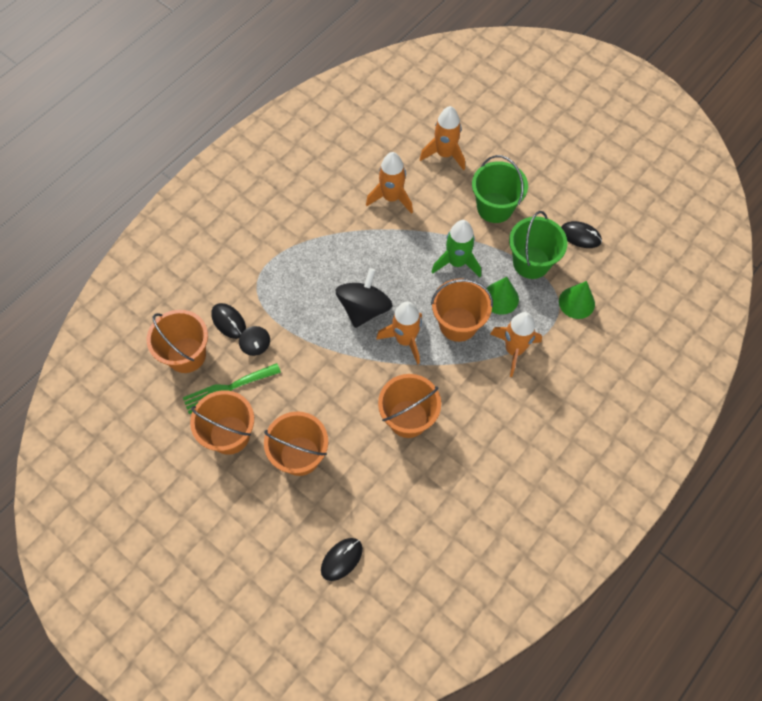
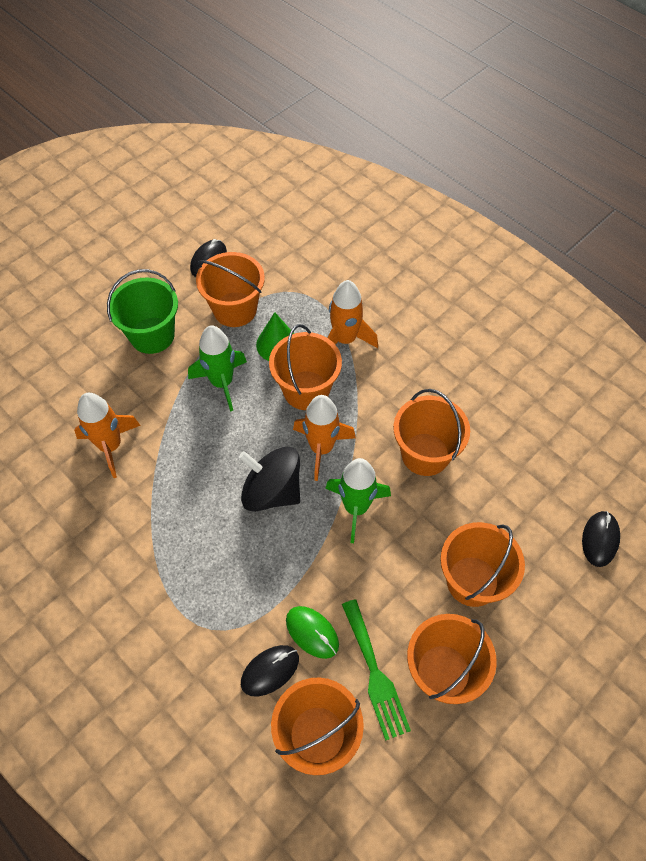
camera: 85 degrees left, 5 degrees down
(256, 346) = (312, 632): black spinning top -> green mouse
(341, 559) = (600, 539): black mouse -> black mouse turned 60 degrees clockwise
(355, 368) = (356, 508): none -> green rocket
(445, 154) = (58, 379): orange rocket -> none
(531, 262) = (235, 309): green bucket -> orange bucket
(576, 302) = (292, 275): green cone -> none

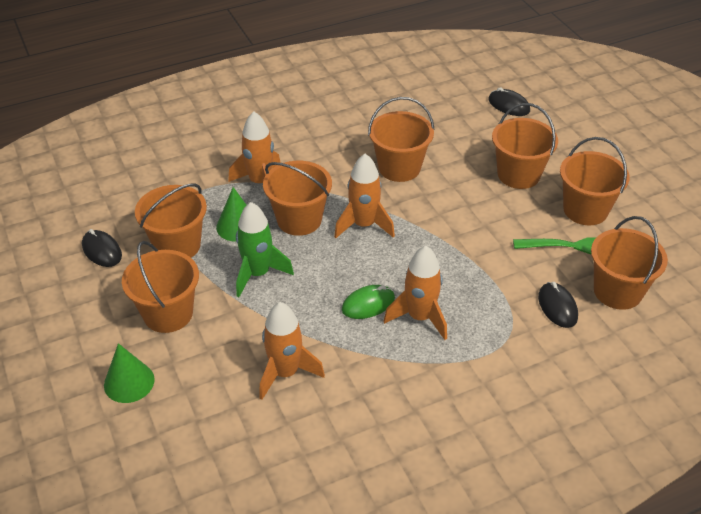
camera: 70 degrees left, 15 degrees down
(72, 339) = (129, 382): none -> green cone
(152, 335) = (168, 314): green bucket -> orange bucket
(211, 537) = (420, 317): none -> orange rocket
(272, 491) = (392, 266): black spinning top -> none
(312, 632) = (532, 273): green mouse -> green mouse (368, 304)
(356, 508) = (430, 219): green rocket -> none

